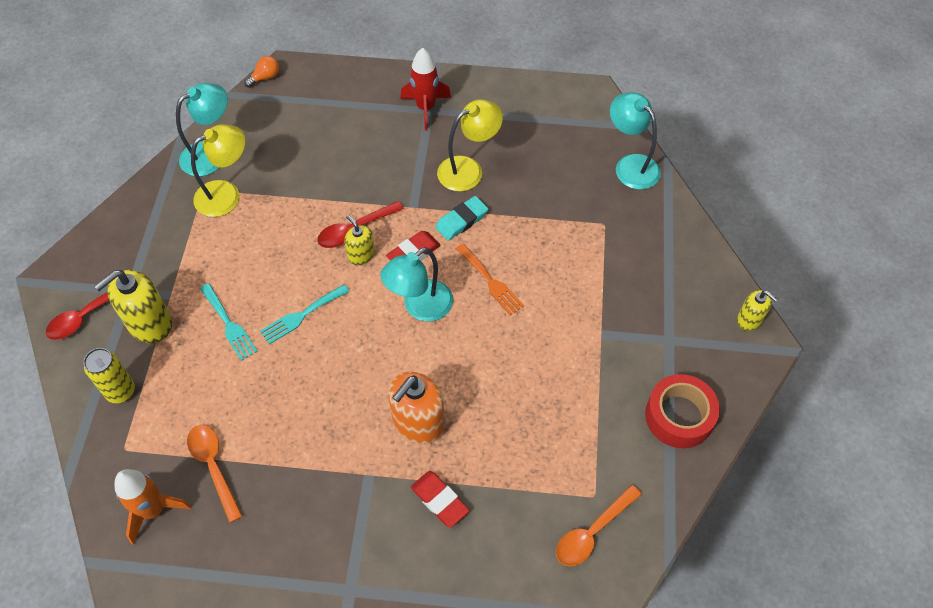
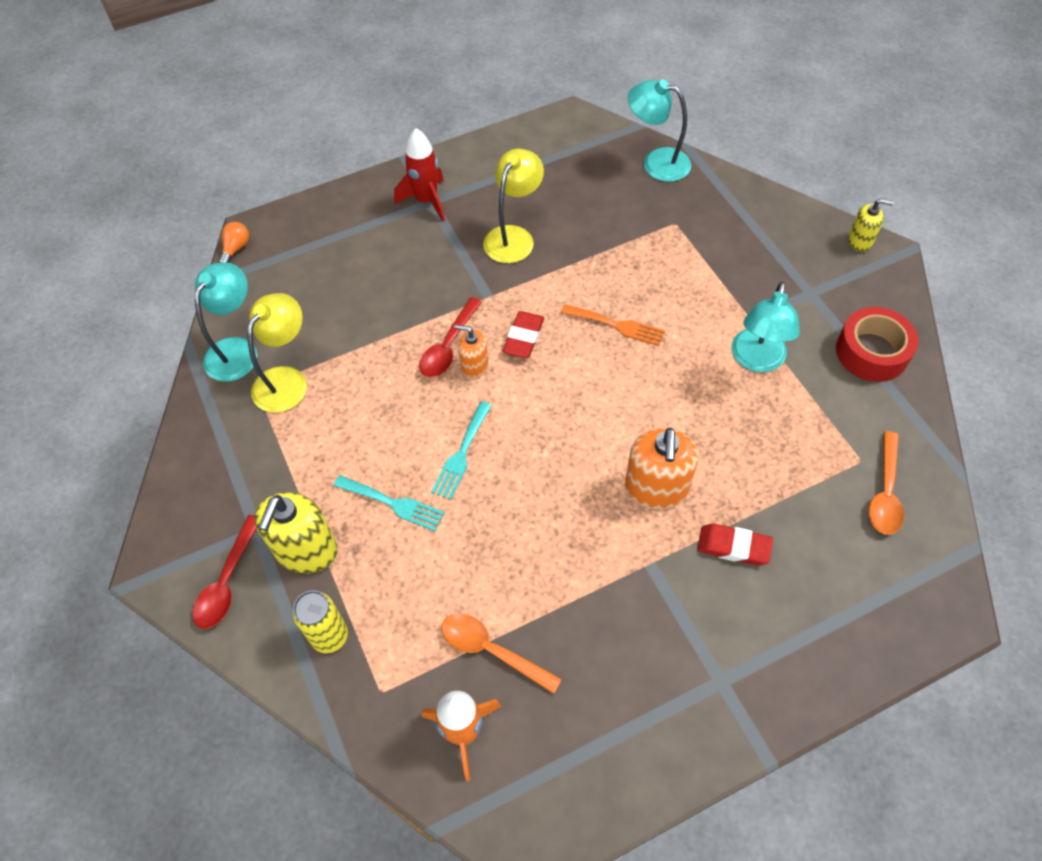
camera: 30 degrees left, 0 degrees up
(361, 255) = (474, 366): yellow soap dispenser -> orange soap dispenser
(420, 307) = (570, 383): turquoise lamp -> turquoise lamp (756, 360)
(461, 221) = (545, 285): turquoise eraser -> none

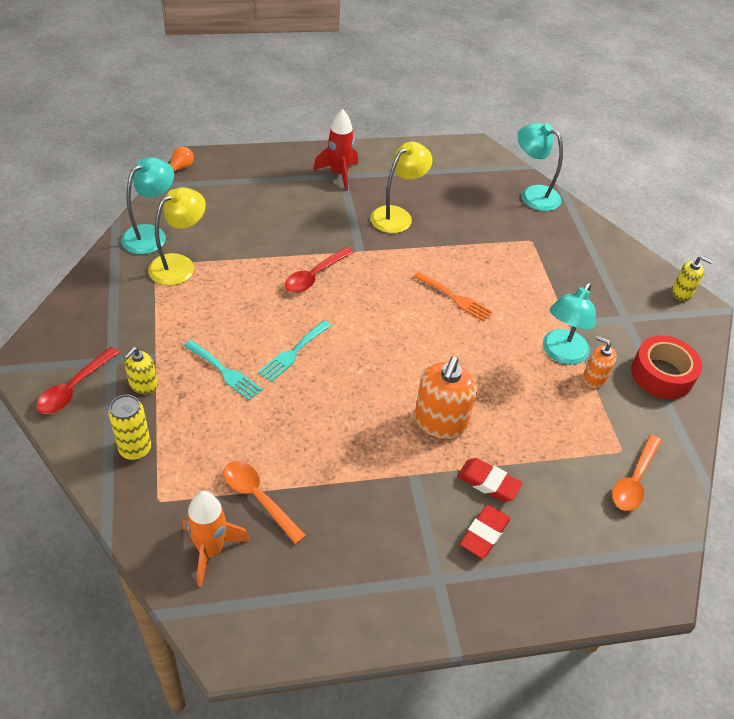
camera: 10 degrees right, 10 degrees down
(306, 550) = (143, 385): yellow soap dispenser -> yellow soap dispenser, size x0.57
(474, 366) = (329, 295): orange soap dispenser -> orange soap dispenser (594, 378)
(523, 337) = (376, 286): red eraser -> red eraser (484, 534)

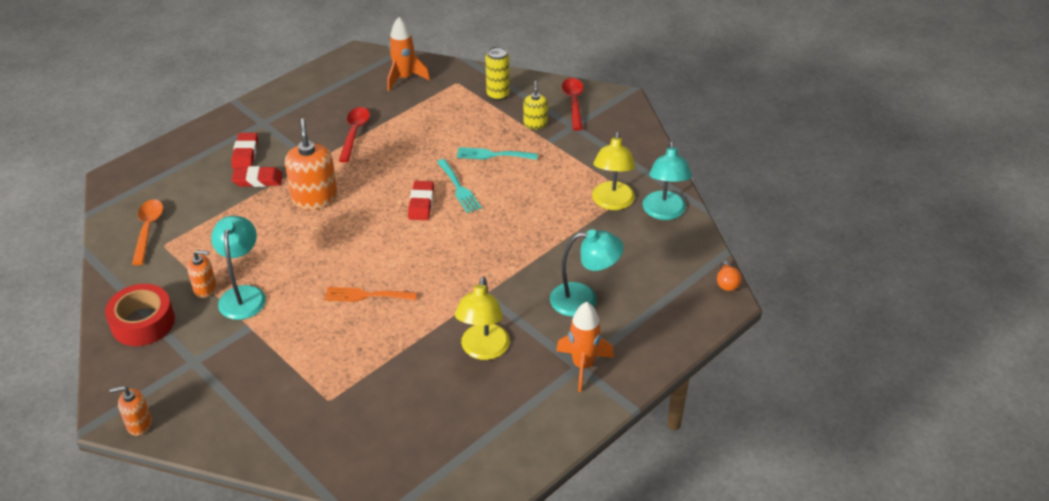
camera: 150 degrees right, 5 degrees down
(258, 498) = (401, 108): orange spoon -> none
(293, 353) = (459, 188): turquoise fork -> turquoise fork turned 150 degrees clockwise
(314, 276) = (500, 250): red spoon -> red spoon (354, 133)
(339, 174) = (583, 365): red rocket -> orange rocket
(342, 357) = (421, 203): none -> red eraser
(533, 194) = (359, 466): turquoise lamp -> turquoise lamp (584, 300)
(682, 293) = (139, 424): yellow soap dispenser -> orange soap dispenser

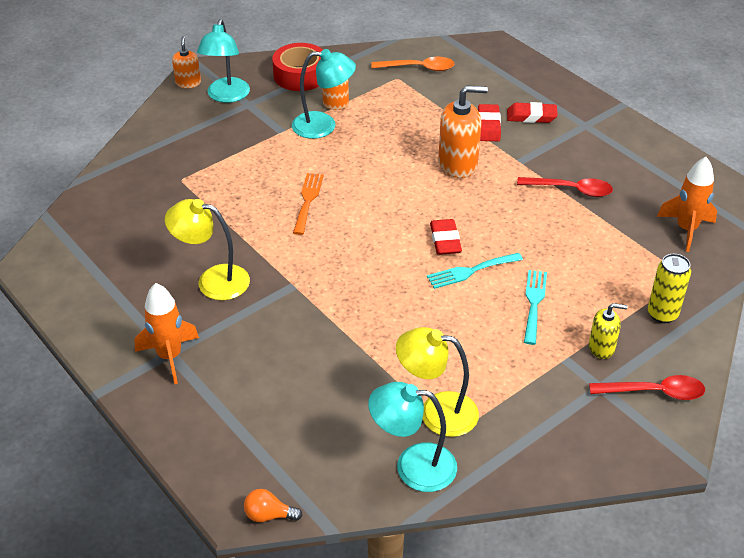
camera: 95 degrees right, 0 degrees up
(421, 203) = (445, 240): red eraser -> red eraser turned 75 degrees clockwise
(584, 300) = (267, 366): turquoise lamp -> turquoise lamp (226, 96)

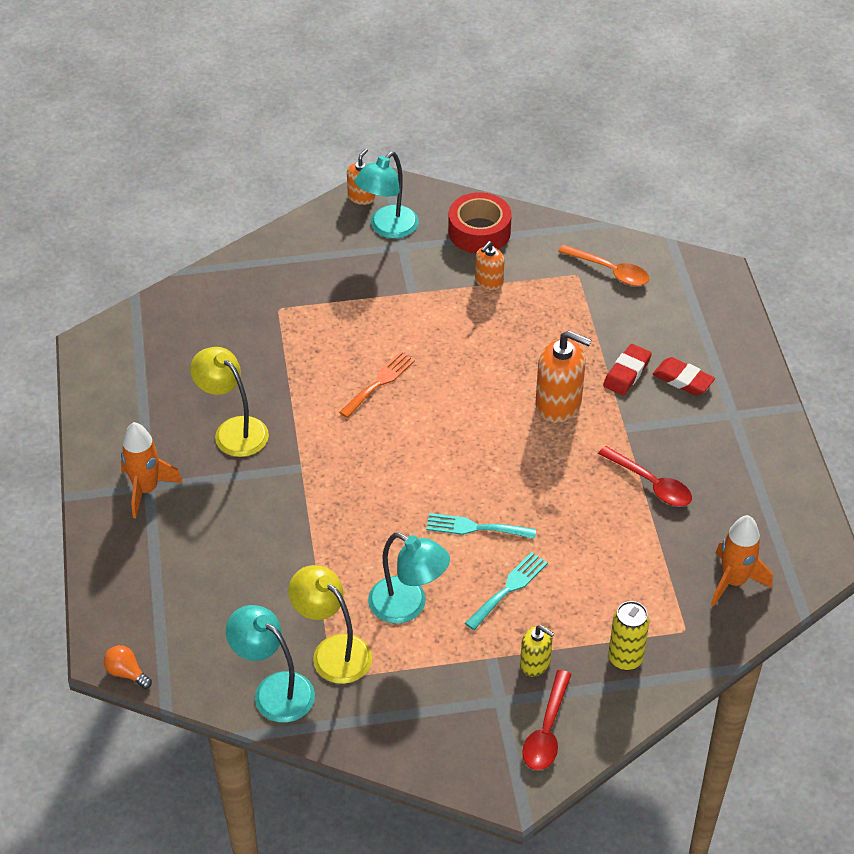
camera: 30 degrees right, 5 degrees up
(323, 126) = (457, 303): turquoise lamp -> turquoise lamp (408, 606)
(445, 240) = (477, 484): red eraser -> none
(654, 392) = (547, 730): red spoon -> red spoon turned 75 degrees clockwise

